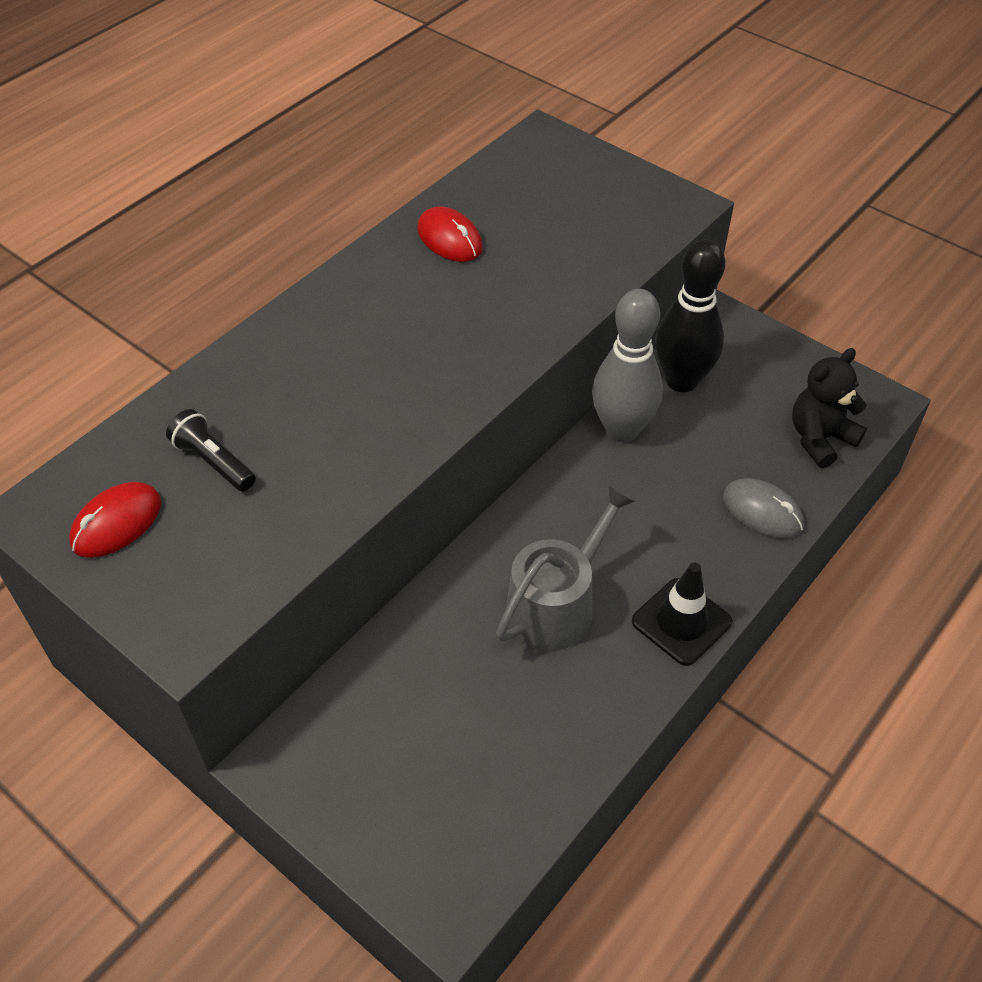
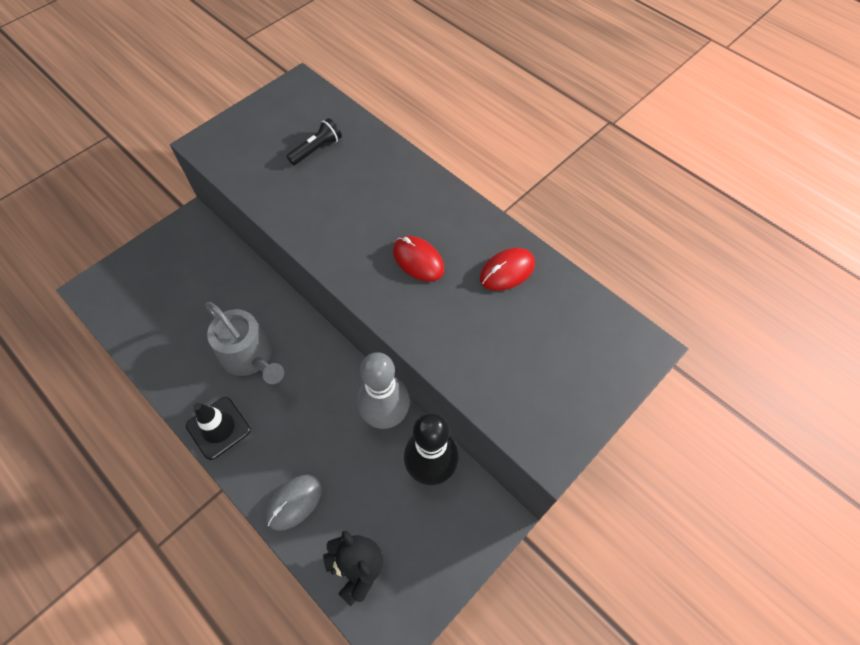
camera: 95 degrees right, 10 degrees up
(116, 523) = (283, 114): red mouse -> red mouse (418, 260)

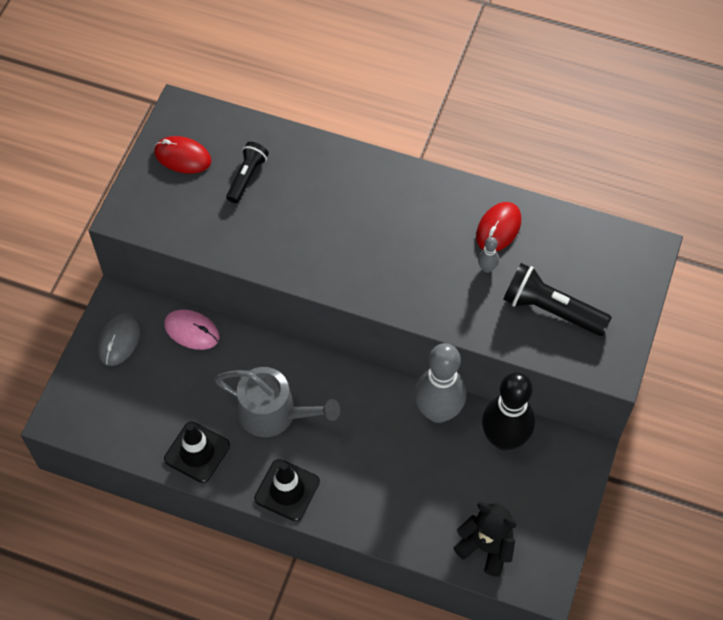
camera: 25 degrees left, 0 degrees up
(170, 362) = (197, 452): none -> black traffic cone
(231, 263) = (192, 331): none -> pink mouse
(294, 502) = (399, 521): grey mouse -> grey mouse (119, 340)
(418, 260) = (413, 250): red mouse -> red mouse (182, 157)
(476, 302) = (487, 268): none -> grey bowling pin
(517, 366) = (551, 309): none -> black flashlight

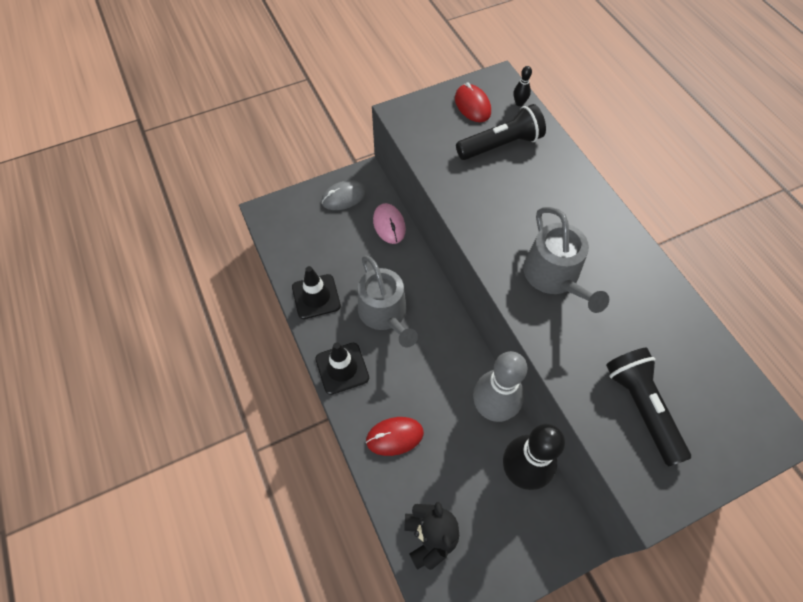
camera: 45 degrees right, 0 degrees up
(222, 122) = (519, 103): none -> black bowling pin
(247, 177) = (501, 145): black flashlight -> black flashlight, size x1.59
(402, 261) = (554, 277): none -> grey watering can
(487, 268) = (617, 333): grey bowling pin -> none
(498, 228) = (654, 313): red mouse -> red mouse (394, 436)

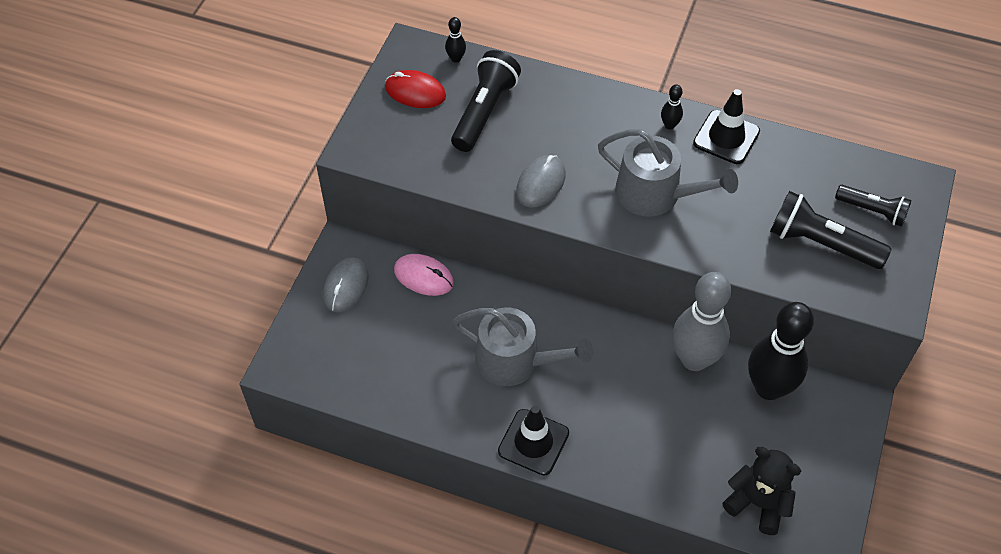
camera: 45 degrees left, 5 degrees down
(316, 296) = (433, 402): black traffic cone -> black traffic cone (726, 137)
(394, 436) = (644, 455): red mouse -> none
(486, 212) = (540, 183): none -> grey mouse
(616, 241) = (669, 125): none -> black bowling pin
(711, 419) = (872, 211): none -> black flashlight

